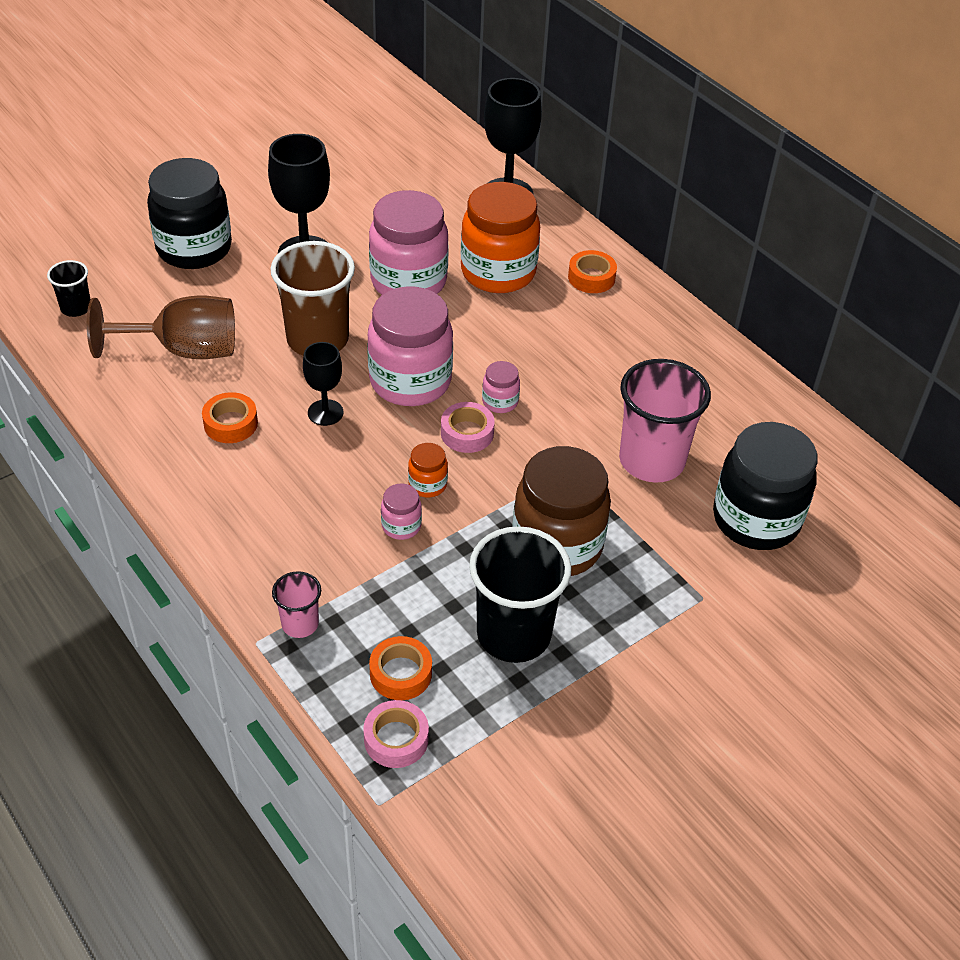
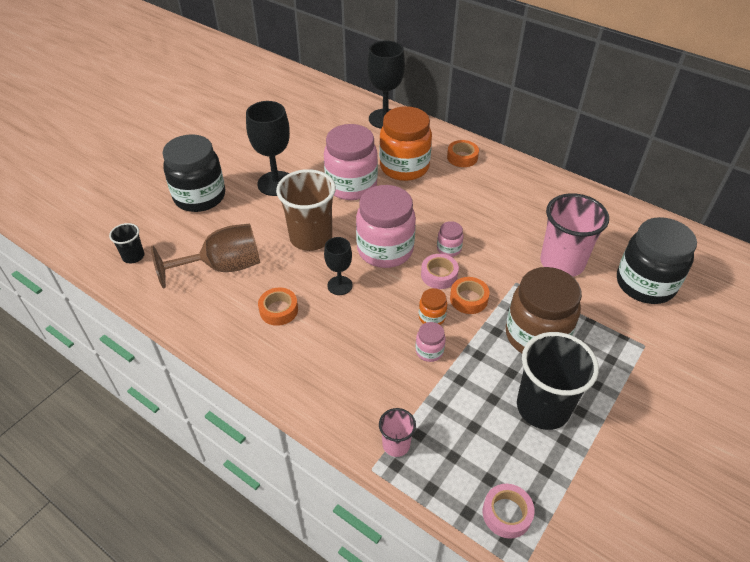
camera: 15 degrees left, 0 degrees up
(400, 673) = (484, 461): orange tape -> orange tape (468, 299)

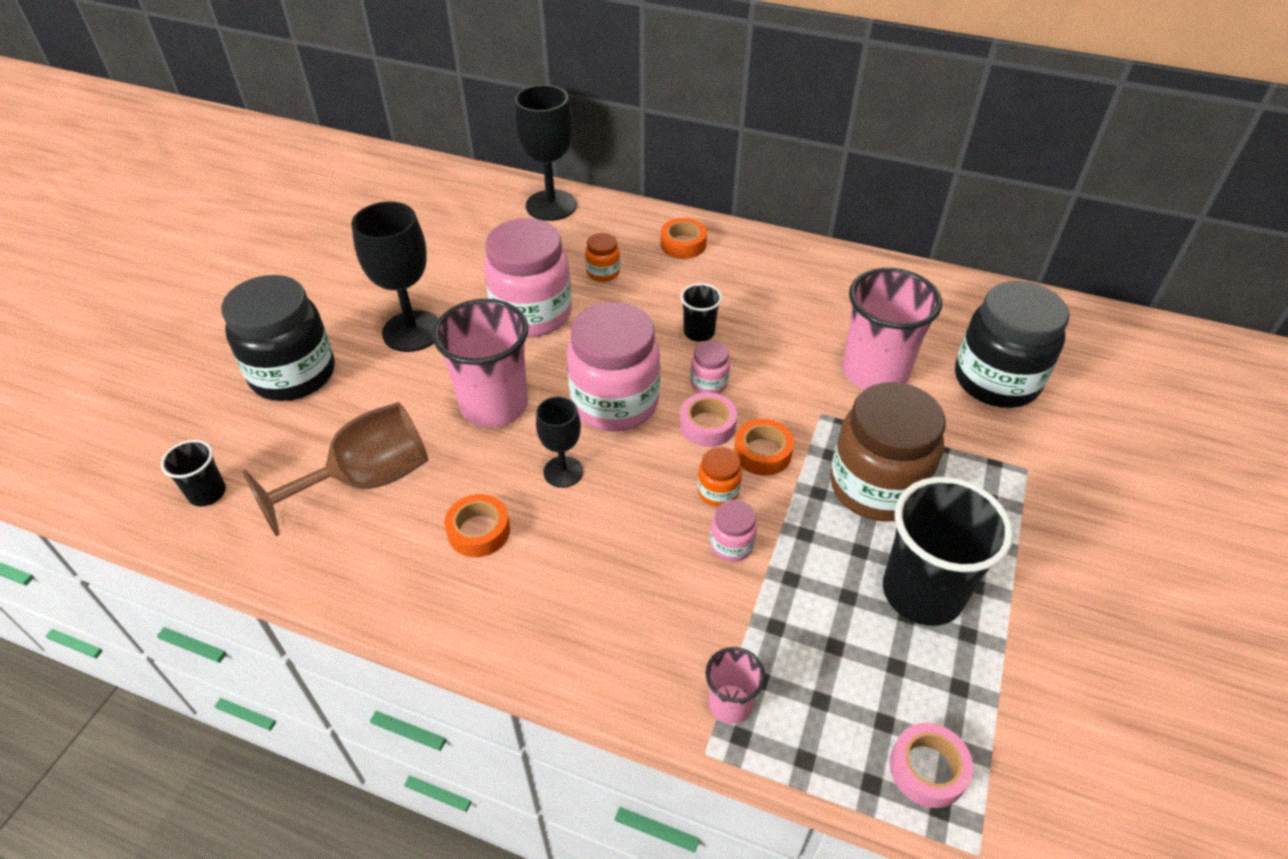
camera: 15 degrees left, 0 degrees up
(311, 237) = (494, 405): brown cup -> pink cup
(404, 167) = (603, 272): orange jar -> orange jar, size x0.44
(453, 216) = (699, 332): none -> black cup

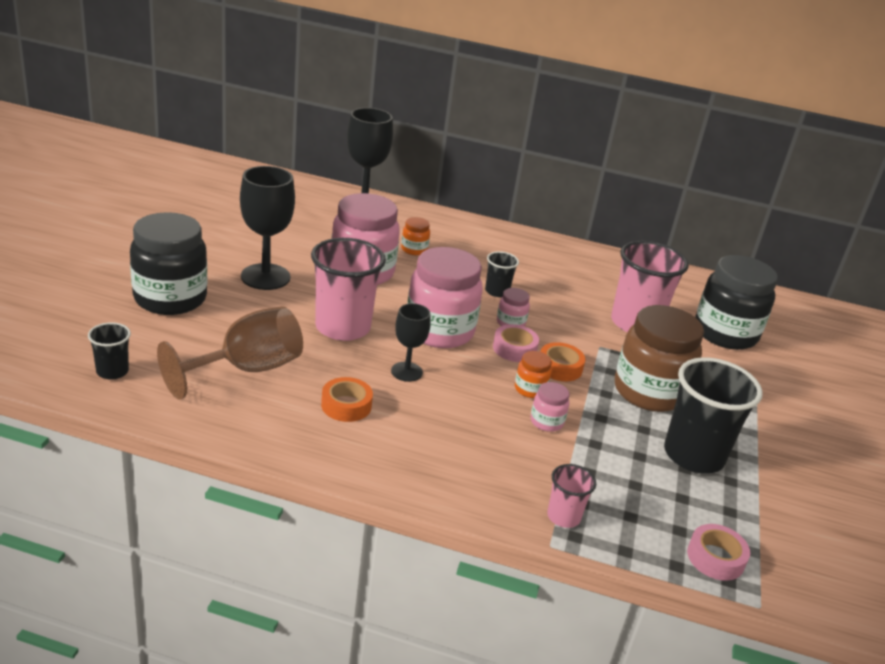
camera: 10 degrees left, 15 degrees down
(683, 244) = (474, 236): orange tape -> none

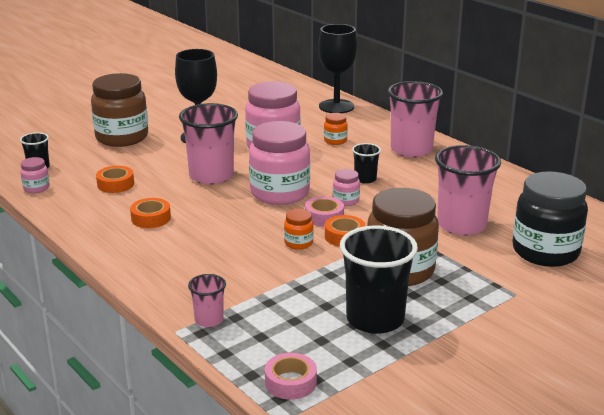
camera: 40 degrees right, 5 degrees down
(170, 298) = (122, 137): black jar -> brown jar
(246, 369) = (115, 184): brown goblet -> orange tape
(406, 372) = (220, 210): black goblet -> none
(496, 245) = (411, 150): none -> pink cup
(546, 422) = (281, 265): pink jar -> pink jar (36, 188)

